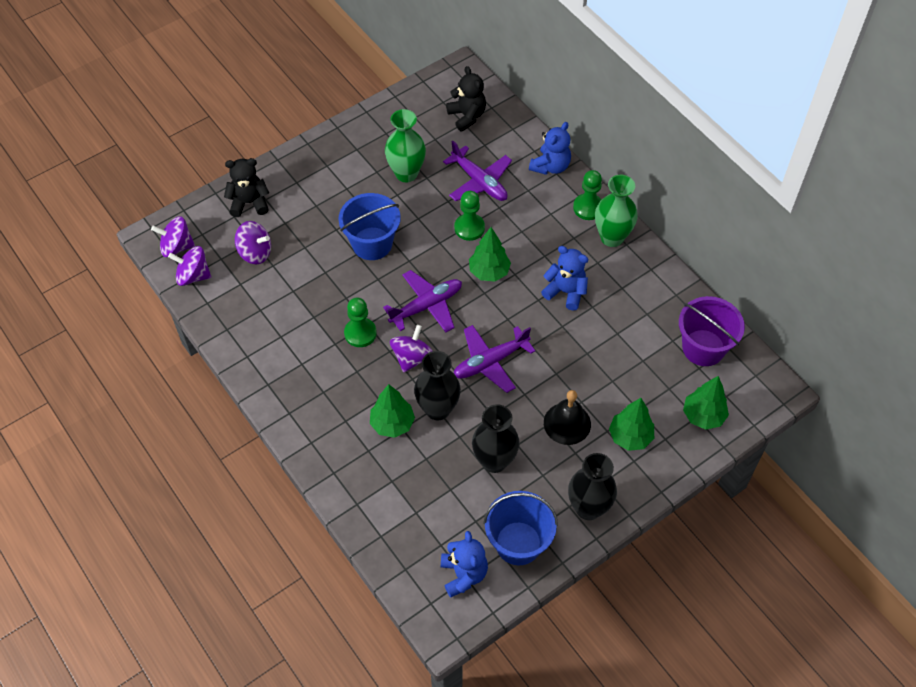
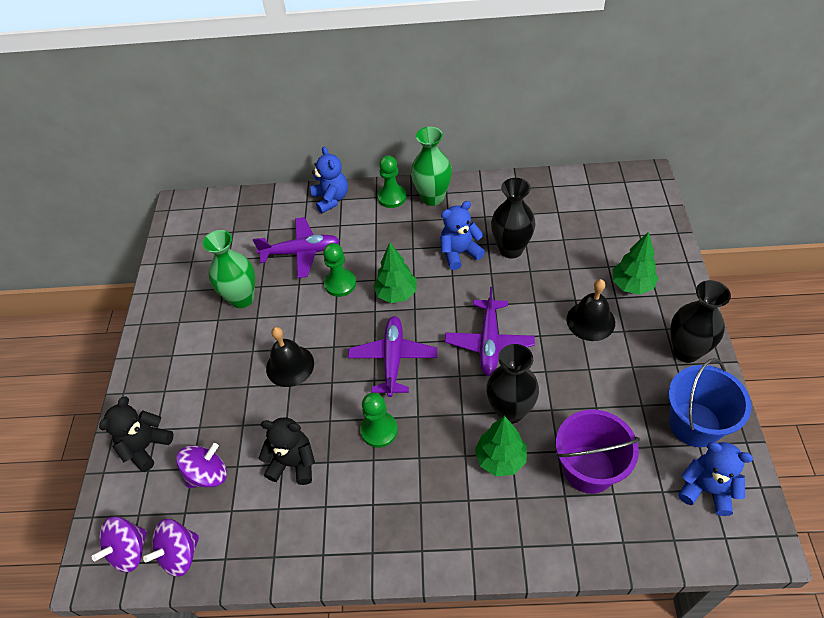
camera: 50 degrees left, 5 degrees down
(372, 243) = (290, 365): blue bucket -> black bell
(412, 357) = (439, 401): purple spinning top -> none
(467, 116) = (228, 225): black teddy bear -> black teddy bear (293, 463)
(494, 461) = (595, 396): black vase -> black vase (511, 249)
(703, 348) = (578, 197): purple bucket -> purple bucket (588, 469)
(703, 416) = (641, 230): green tree -> none

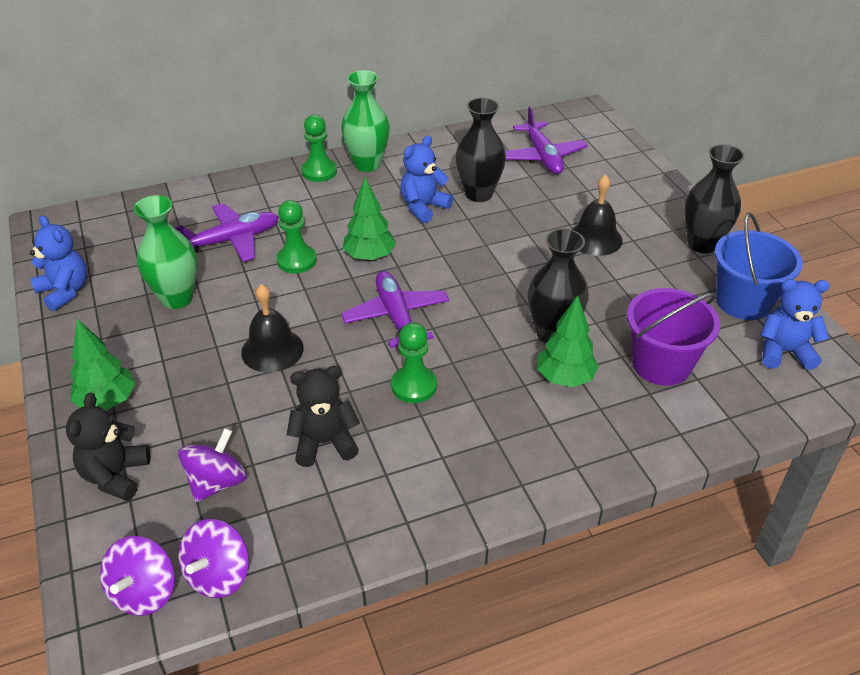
camera: 25 degrees left, 10 degrees down
(331, 199) = (245, 185): blue teddy bear -> blue teddy bear (65, 291)
(489, 343) = (498, 279): purple plane -> purple plane (542, 156)
(632, 285) = (620, 201): green tree -> green tree (108, 401)

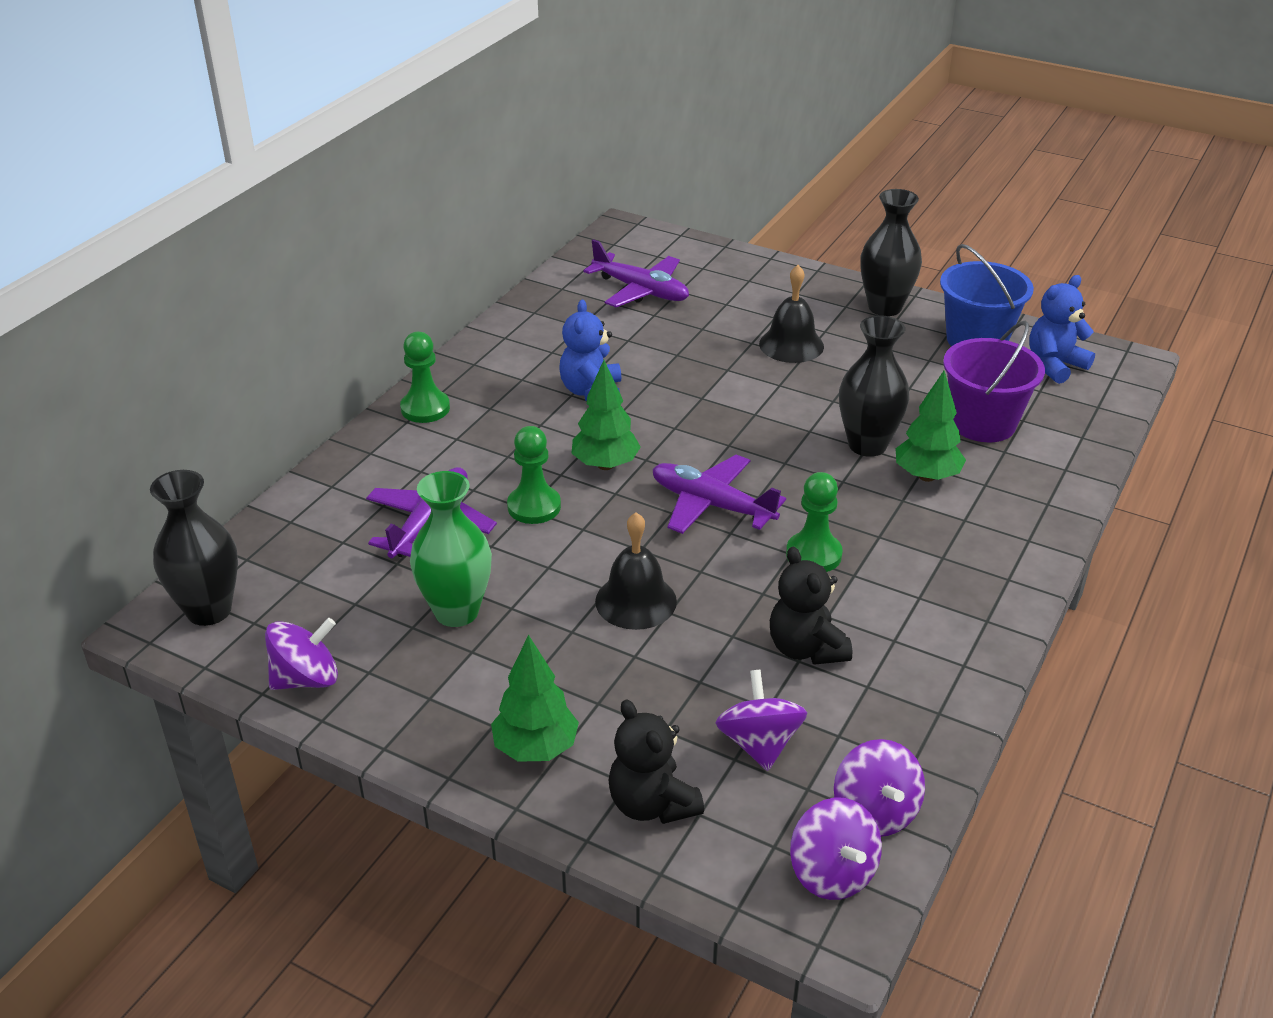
camera: 40 degrees left, 5 degrees down
(65, 291) = (306, 679): blue teddy bear -> purple spinning top
(324, 443) = (806, 648): black teddy bear -> black teddy bear turned 60 degrees counterclockwise
(367, 164) = (469, 377): green vase -> none
(478, 194) = (628, 354): black vase -> black vase (209, 610)

